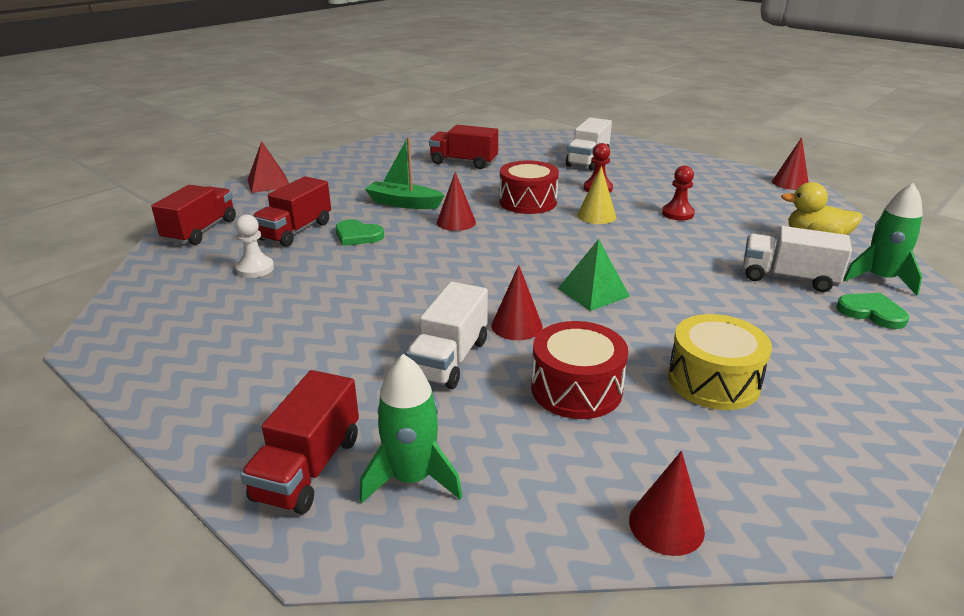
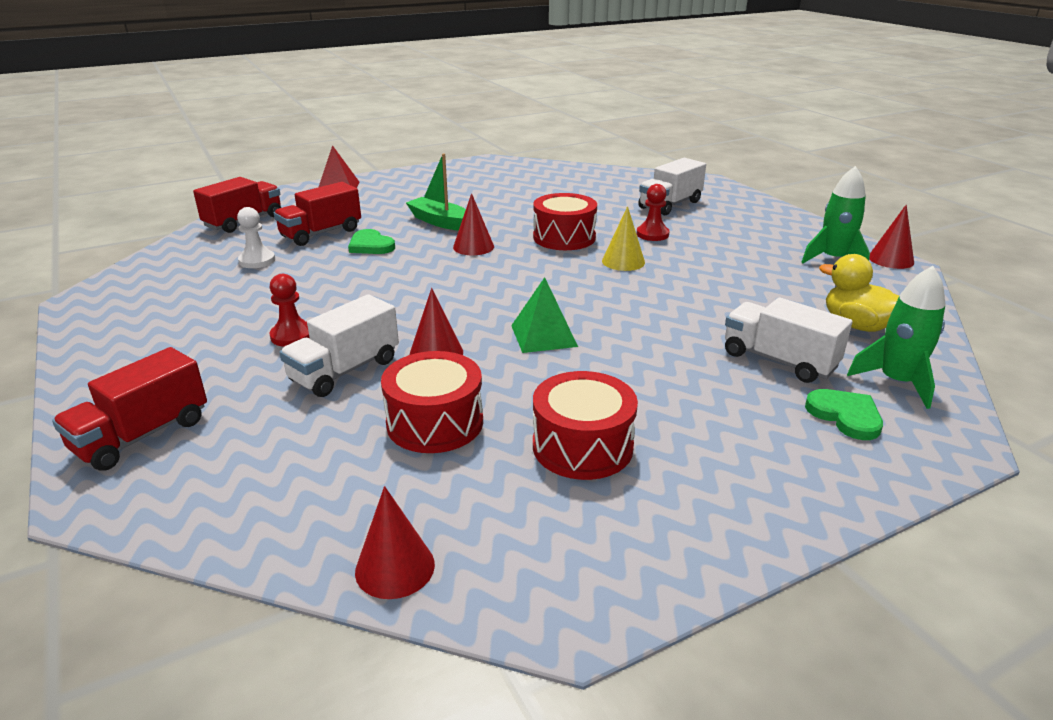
camera: 20 degrees right, 0 degrees up
(412, 478) = (214, 465): green rocket -> green rocket (833, 259)
(464, 162) = (537, 191): red truck -> none
(677, 213) = (716, 273): red pawn -> red pawn (292, 336)
(713, 381) = (582, 446): yellow drum -> red drum

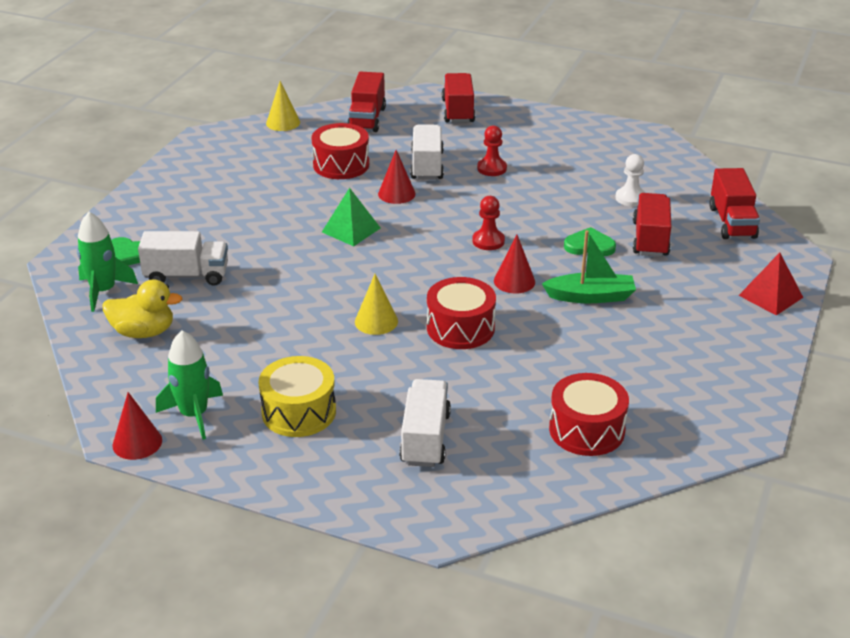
camera: 140 degrees right, 5 degrees up
(267, 493) = (367, 119): none -> red truck
(395, 567) = (283, 122): red cone -> yellow cone
(582, 446) = (258, 184): red drum -> red drum (586, 430)
(652, 234) = (390, 372): red pawn -> red pawn (488, 241)
(745, 237) = (299, 412): none -> yellow drum

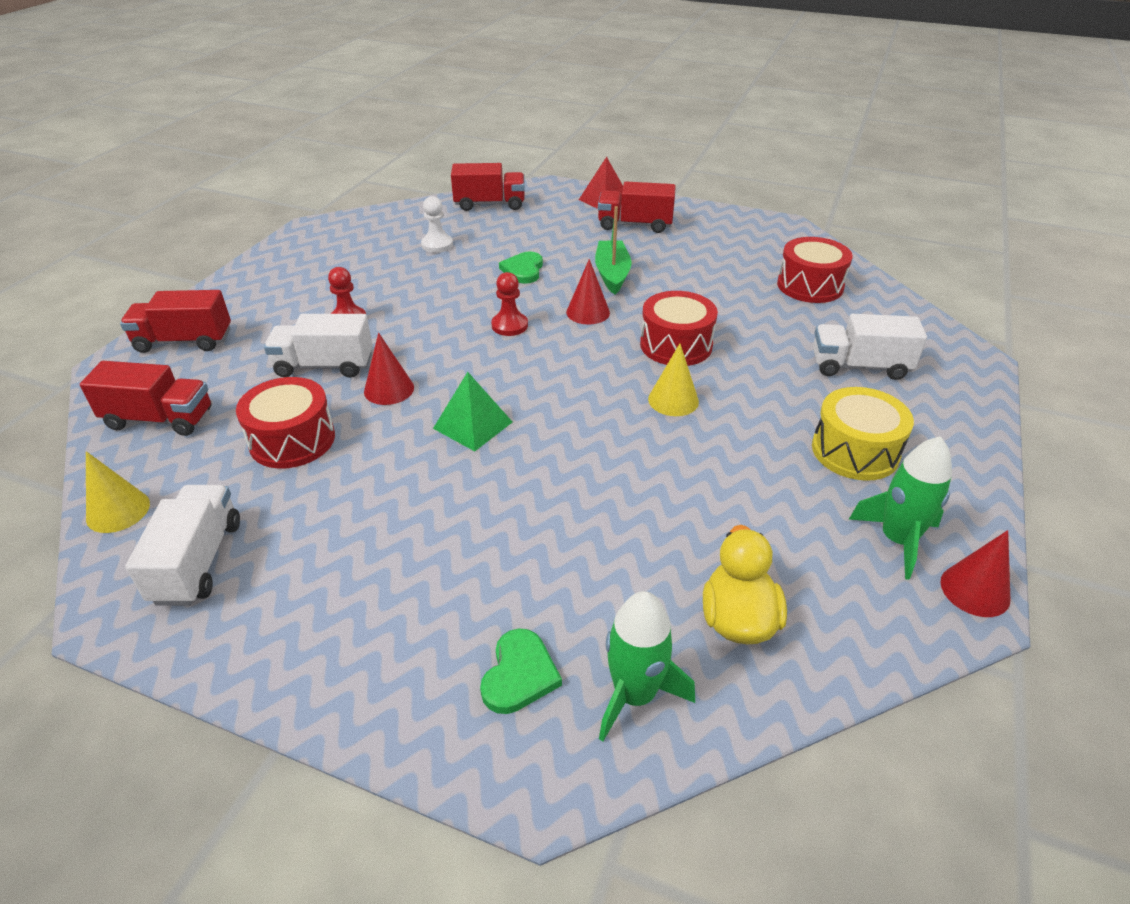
camera: 90 degrees left, 5 degrees up
(187, 276) = (584, 585): white truck -> white truck (198, 561)
(650, 239) = (514, 240): red truck -> red truck (635, 225)

